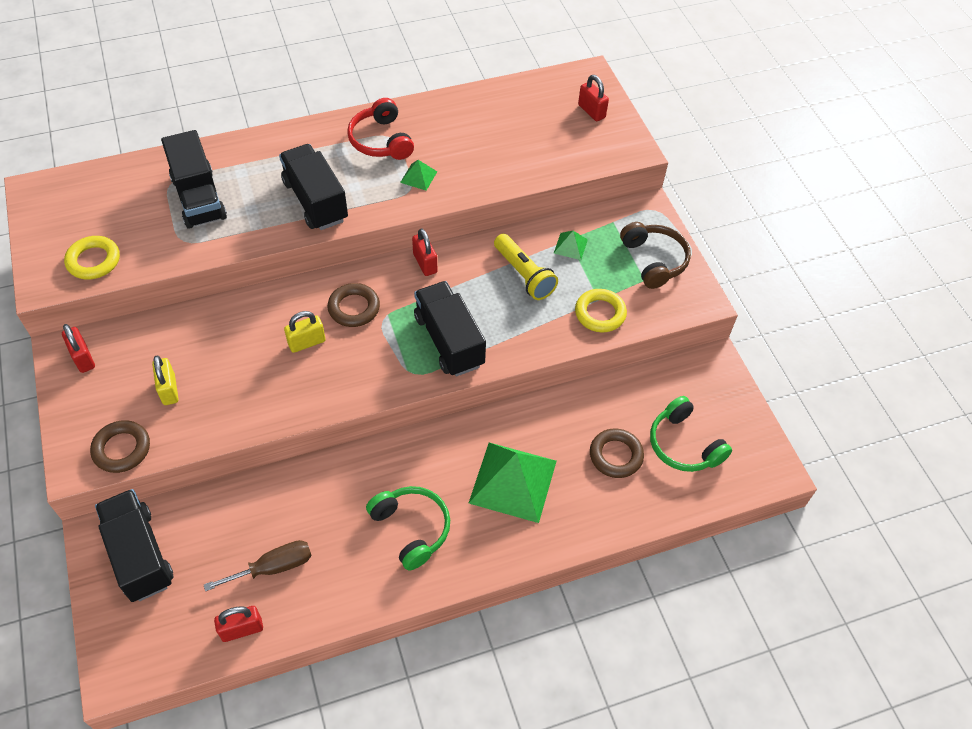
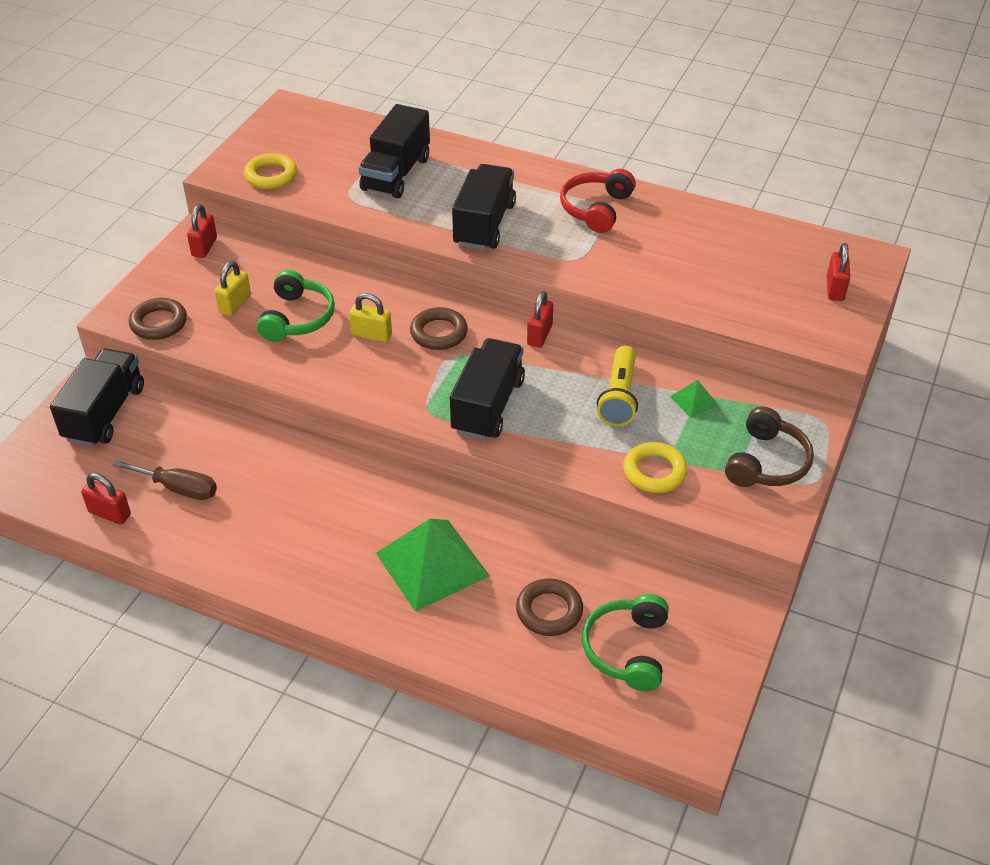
camera: 45 degrees right, 10 degrees down
(411, 529) = (308, 538): green headphones -> green headphones (297, 318)
(418, 177) = (595, 253): green pyramid -> none

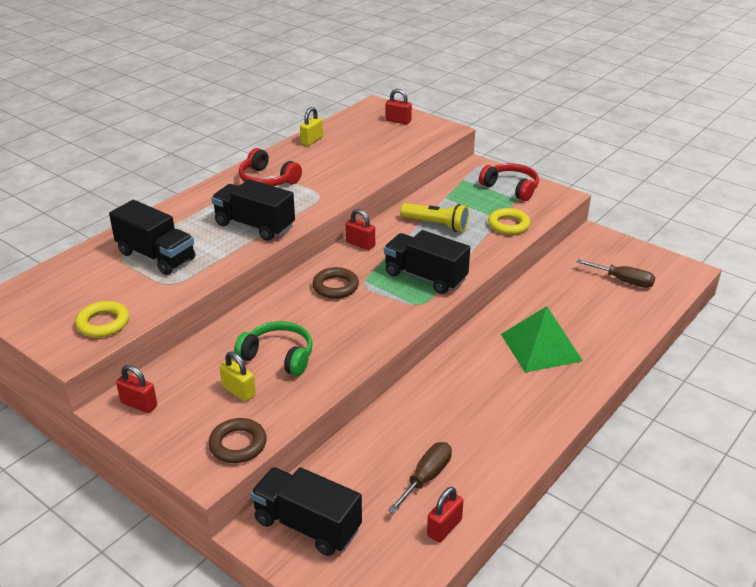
camera: 75 degrees left, 10 degrees down
(371, 335) = (321, 319): yellow padlock -> yellow padlock (312, 140)
(549, 611) = (589, 304): brown ring -> none
(627, 649) = (623, 281): green headphones -> brown screwdriver
(694, 400) = (450, 200): green pyramid -> none
(766, 462) = (511, 188): brown headphones -> red headphones

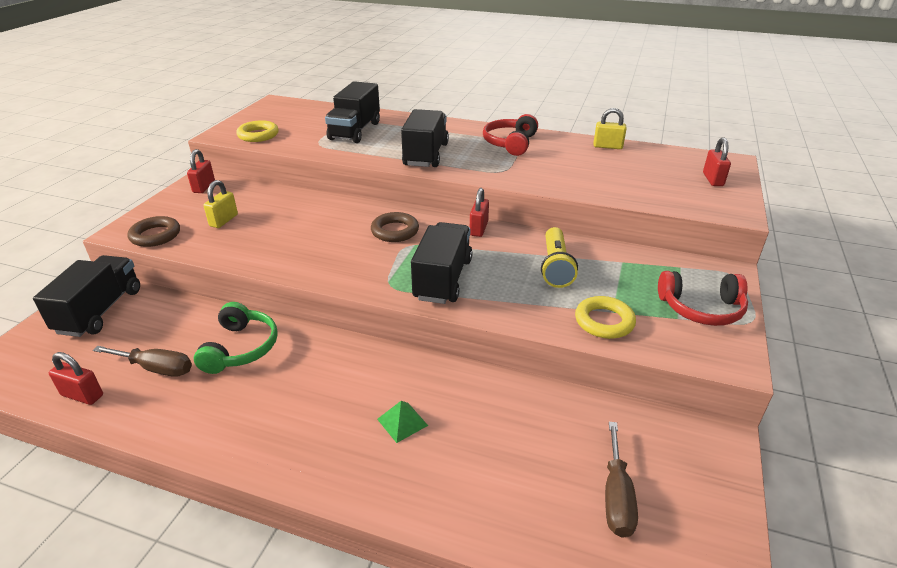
camera: 70 degrees right, 0 degrees up
(278, 356) = (275, 227): green headphones -> green headphones (240, 348)
(511, 188) = (701, 308): red headphones -> red headphones turned 75 degrees clockwise
(540, 347) = (402, 422): green pyramid -> green pyramid, size x0.44

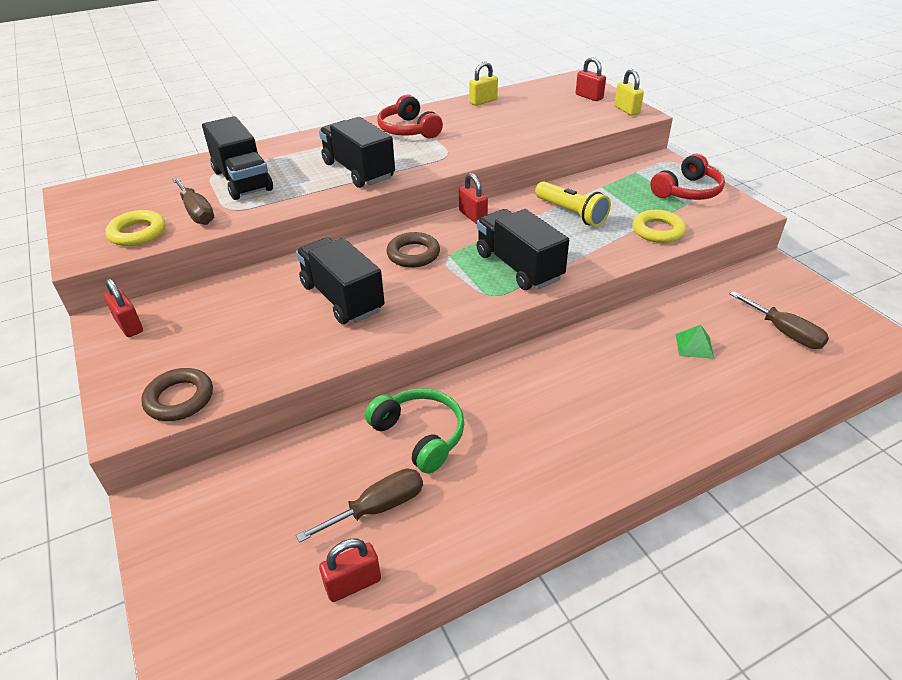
camera: 45 degrees left, 5 degrees up
(100, 311) = (209, 518): black truck -> black truck (342, 298)
(224, 220) = (229, 340): yellow padlock -> yellow padlock (627, 110)
(301, 138) = (197, 212): none -> brown screwdriver
(402, 422) = (624, 386): green pyramid -> green pyramid (694, 346)

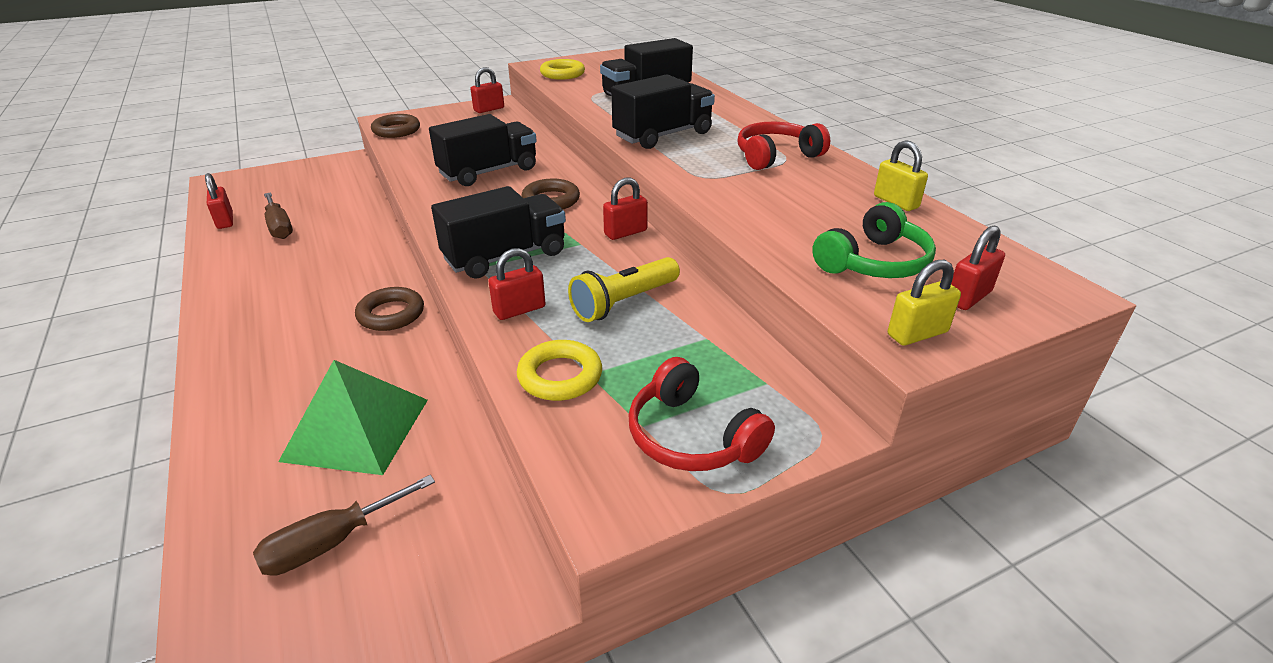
camera: 90 degrees right, 5 degrees down
(197, 212) = (590, 86): brown screwdriver -> none
(420, 435) = (339, 242): green headphones -> green headphones (873, 262)
(553, 361) = (391, 314): none -> brown ring
(592, 252) = (519, 310): none -> red padlock
(694, 346) = (357, 429): green pyramid -> green pyramid, size x2.25

